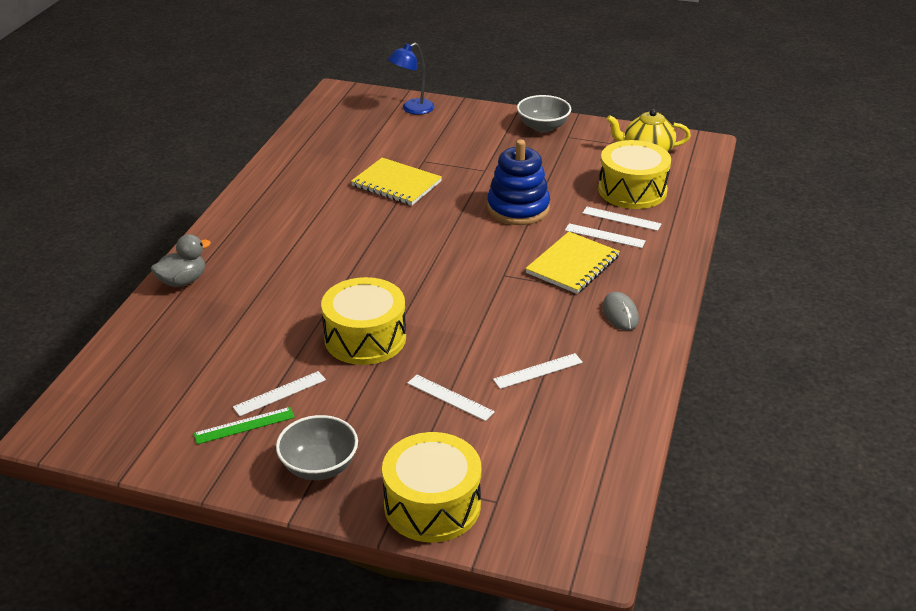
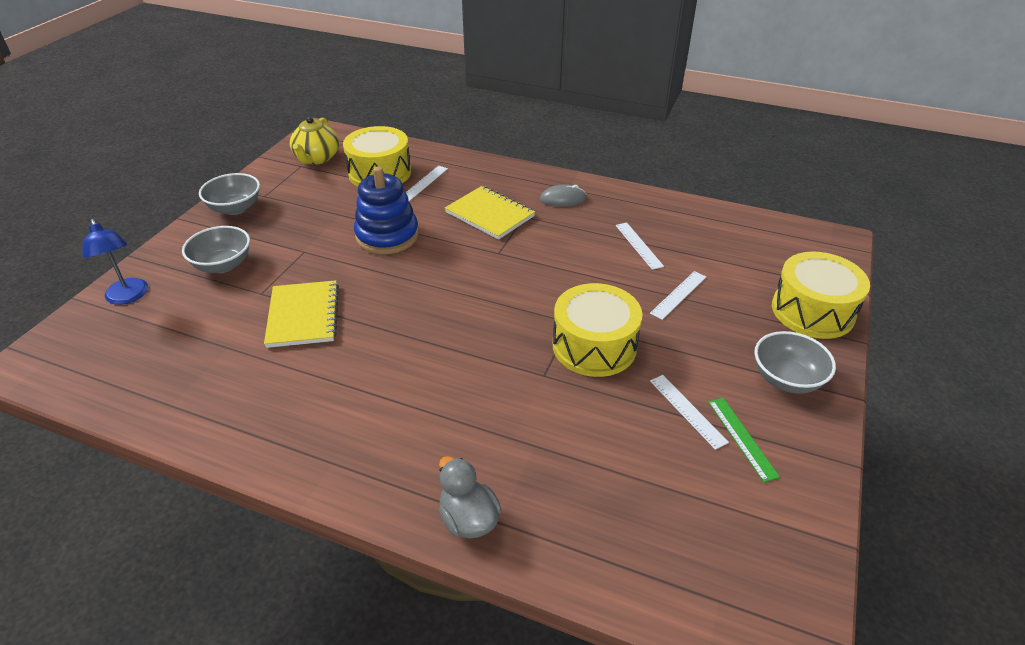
camera: 85 degrees left, 5 degrees up
(396, 184) = (303, 315): yellow notebook -> yellow notebook turned 45 degrees counterclockwise
(458, 138) = (223, 265): none -> grey bowl
(604, 236) = (448, 194): white ruler -> none

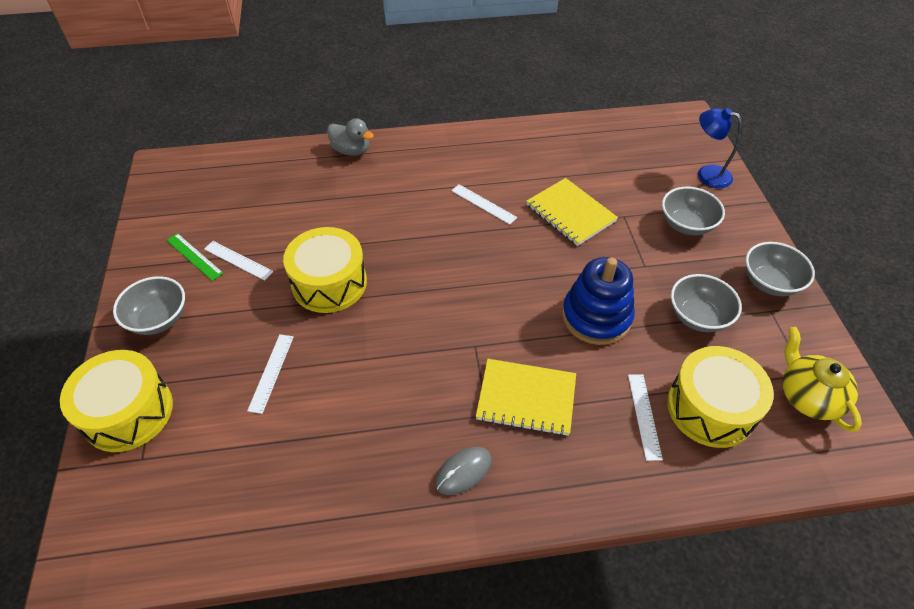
camera: 150 degrees right, 10 degrees up
(317, 210) = (698, 316): none -> grey bowl
(638, 245) = (335, 428): white ruler -> white ruler (483, 204)

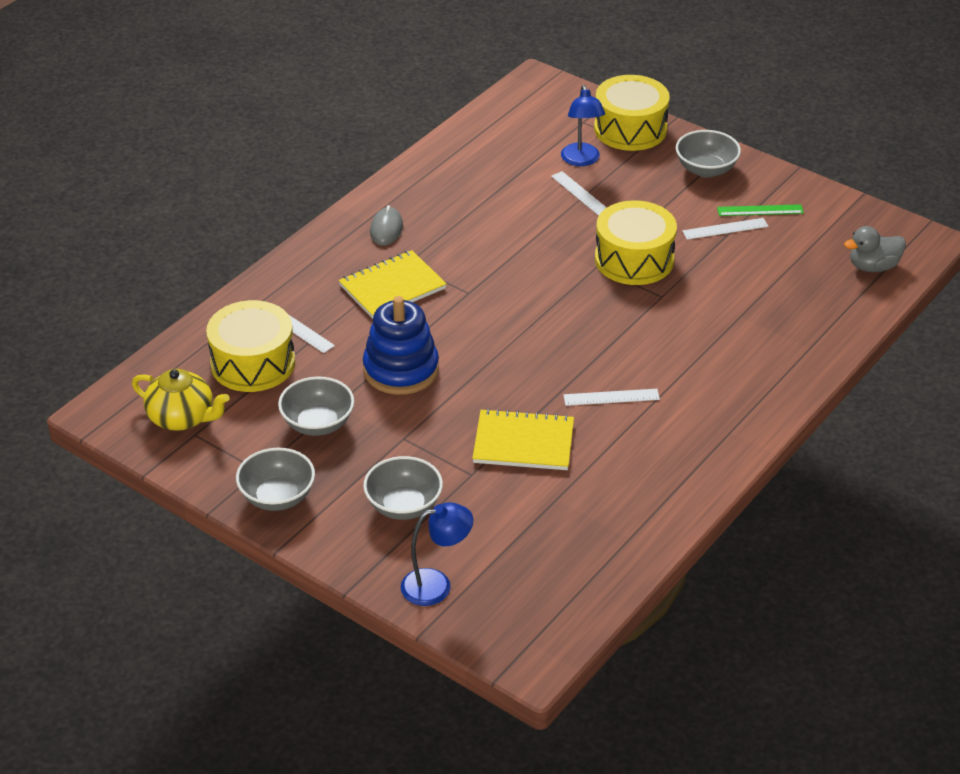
camera: 135 degrees right, 10 degrees down
(215, 410) = (581, 160): none -> blue lamp
(351, 151) = (804, 362): grey duck -> grey duck (873, 267)

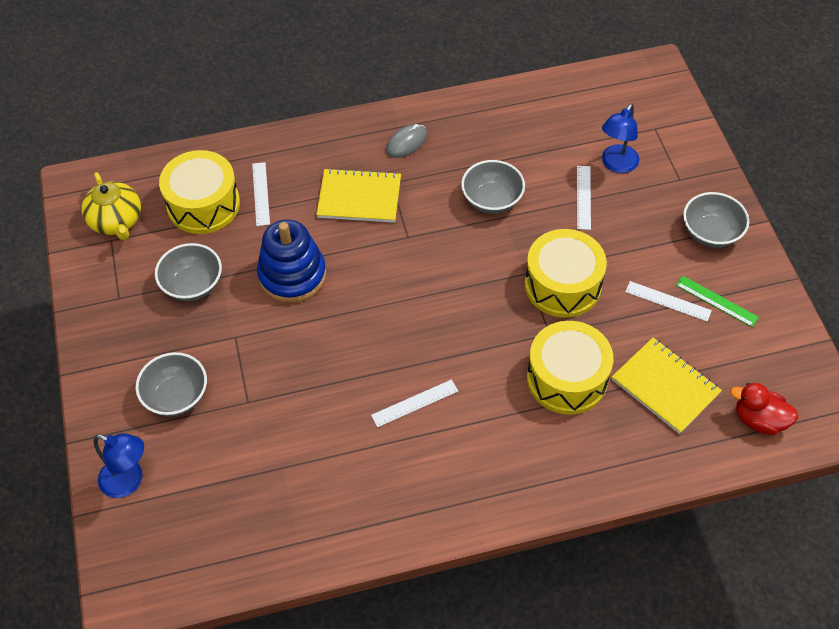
camera: 40 degrees right, 15 degrees up
(277, 497) = (107, 329): grey bowl -> grey bowl (492, 200)
(523, 443) = (310, 400): yellow notebook -> yellow notebook (665, 386)
(611, 397) = (414, 403): white ruler -> white ruler turned 60 degrees counterclockwise
(630, 129) = (686, 157): yellow drum -> yellow drum (567, 378)
(873, 267) = (759, 420): grey duck -> red duck

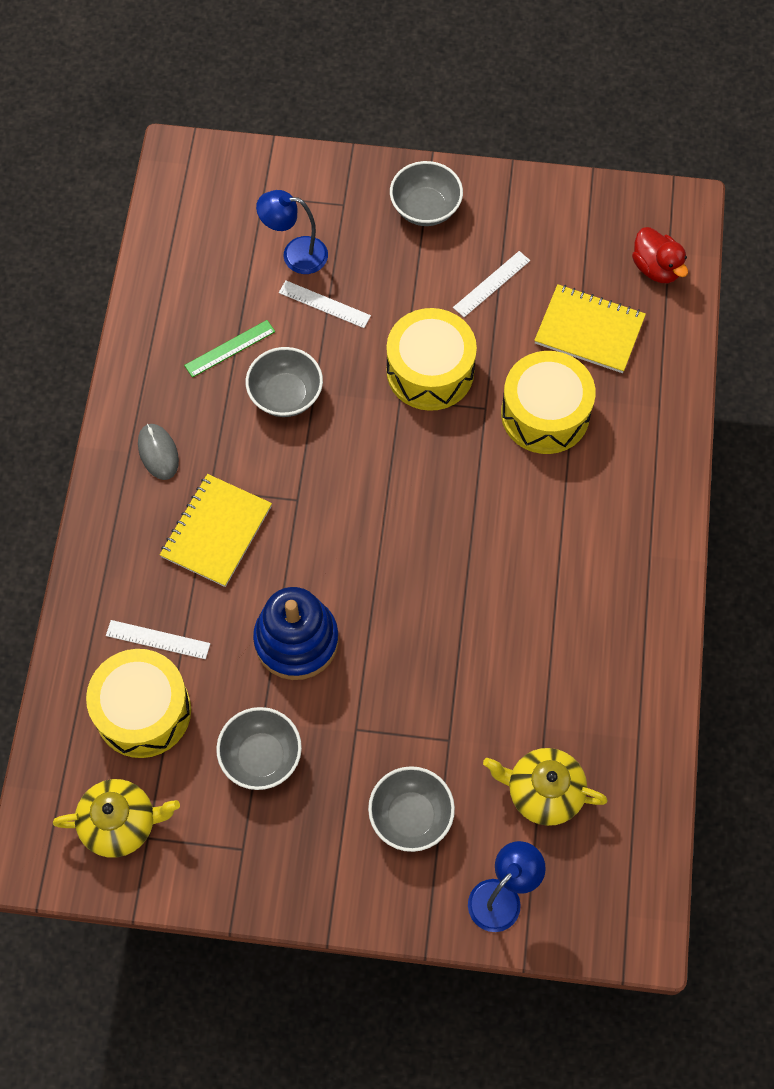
camera: 70 degrees left, 10 degrees up
(226, 484) = (543, 792): none -> yellow teapot
(414, 403) = (517, 569): white ruler -> none
(616, 165) = (295, 254): blue lamp -> blue lamp turned 135 degrees clockwise
(665, 386) = (589, 330): yellow notebook -> yellow notebook turned 45 degrees clockwise
(716, 301) = (510, 241): green ruler -> green ruler (230, 348)
(759, 420) = (656, 268): red duck -> red duck turned 75 degrees counterclockwise

